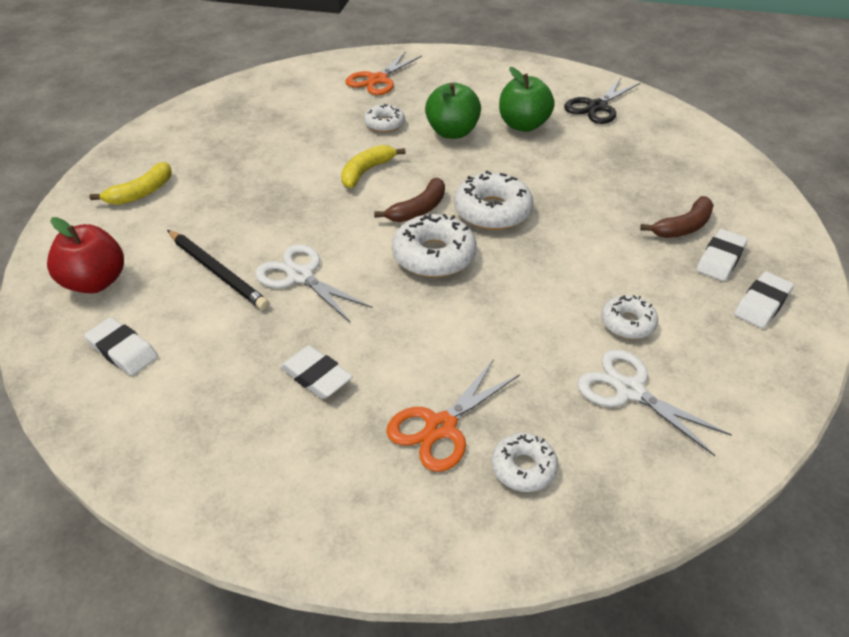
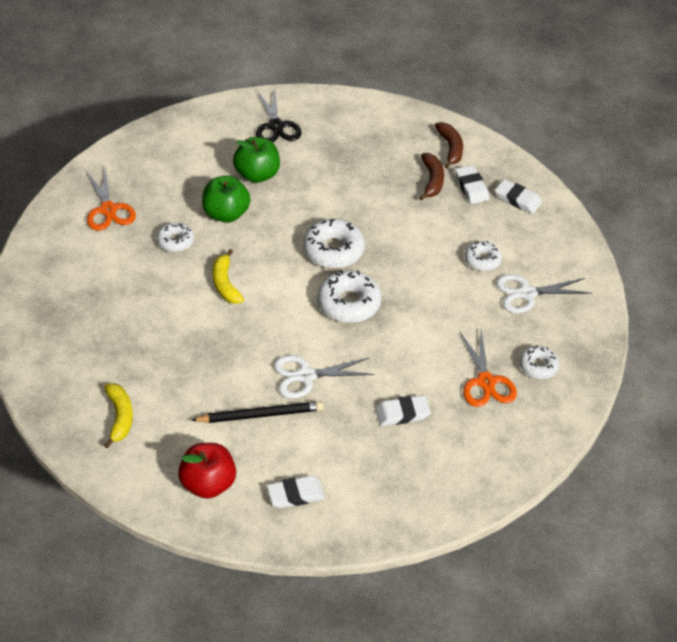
camera: 55 degrees left, 5 degrees up
(418, 209) = (295, 283): brown banana -> brown banana (450, 148)
(762, 304) = (517, 199): white eraser -> white eraser turned 45 degrees counterclockwise

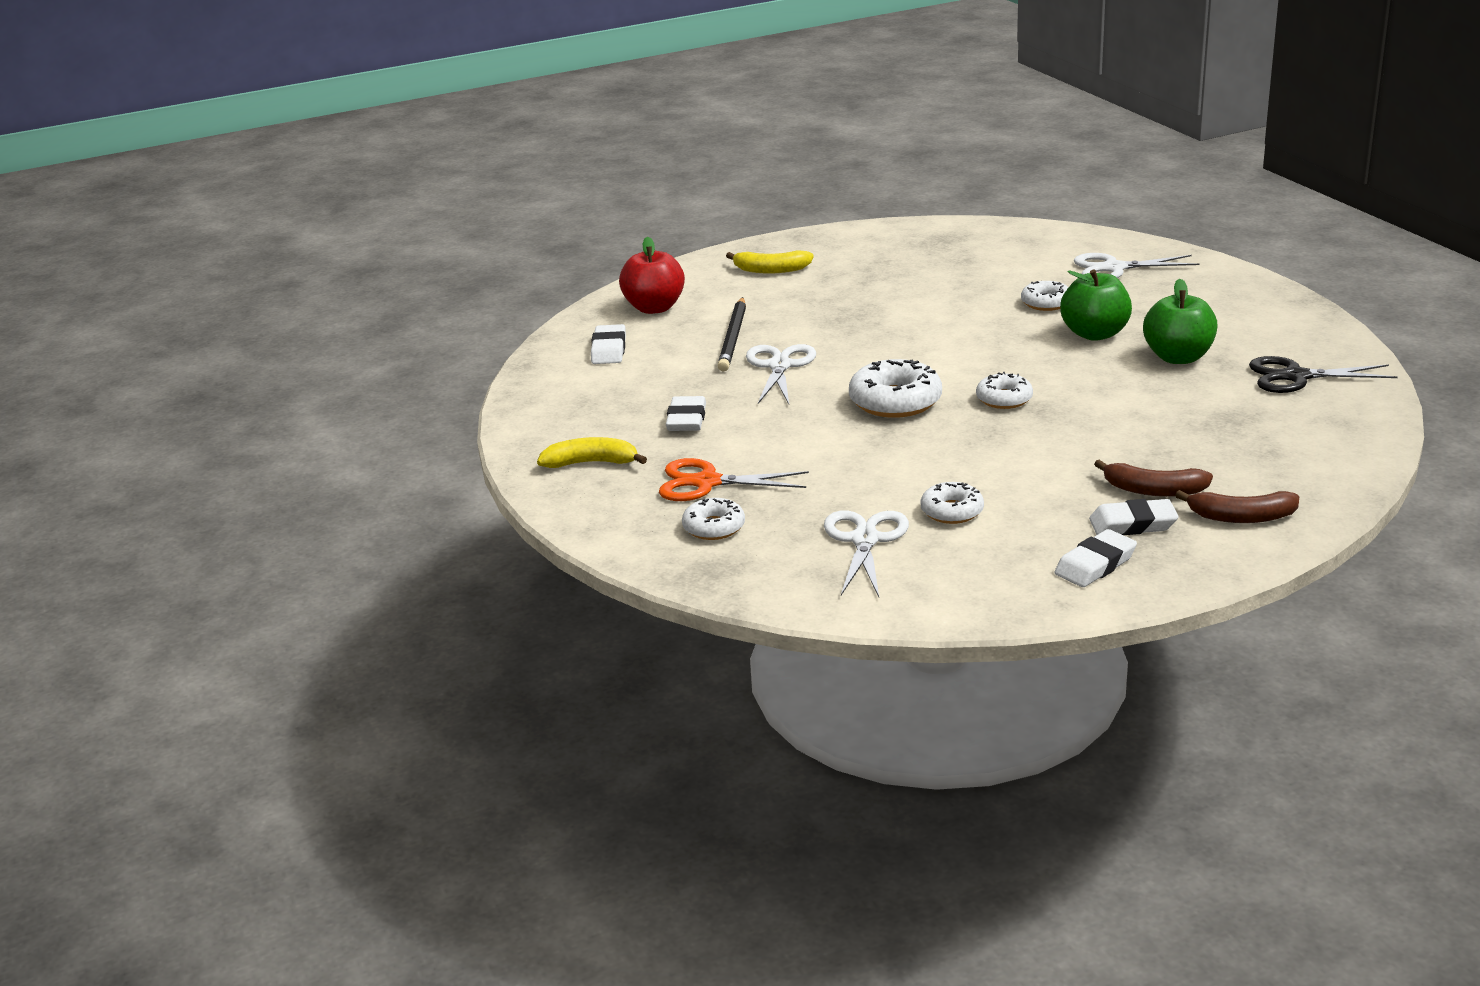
camera: 110 degrees right, 20 degrees down
(108, 209) = (1114, 268): orange scissors -> white scissors
(225, 284) = (958, 328): yellow banana -> yellow banana (591, 463)
(333, 250) = (1004, 399): white donut -> white donut, size x0.60

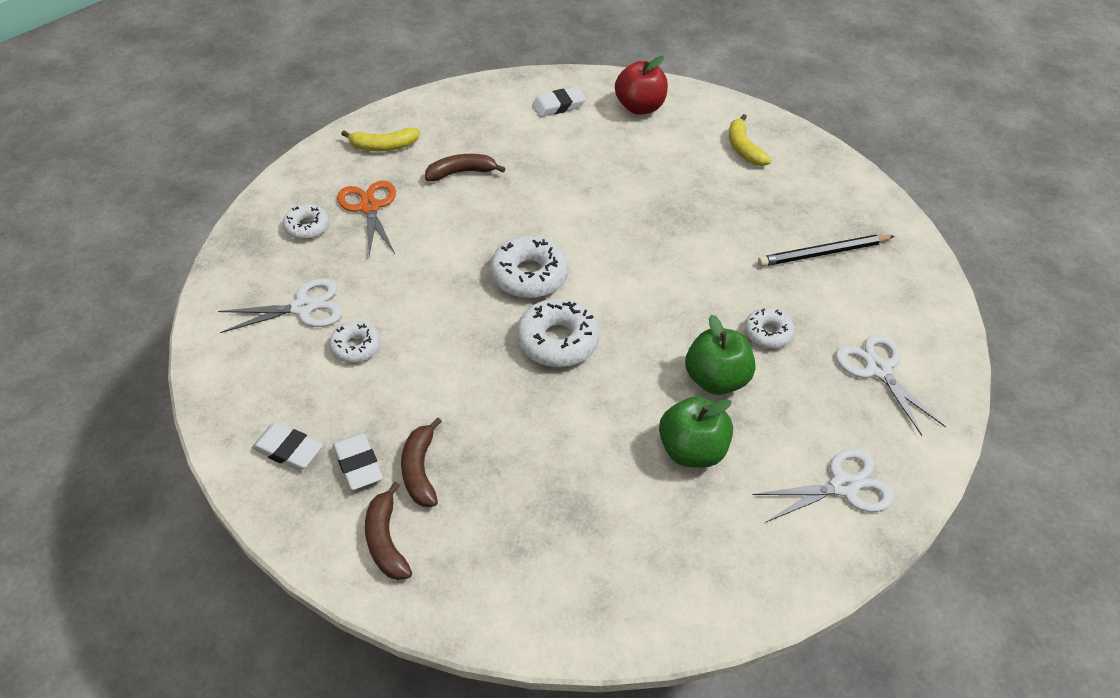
camera: 65 degrees right, 20 degrees up
(591, 463) = (383, 146): yellow banana -> yellow banana turned 105 degrees clockwise
(686, 419) = (461, 172): white eraser -> brown banana
(733, 338) = (606, 161): black pencil -> black pencil (823, 253)
(779, 366) = (566, 197): white scissors -> white scissors (843, 486)
(1004, 399) = (558, 341): white donut -> white donut, size x1.66
(1296, 377) = (688, 554): black scissors -> none

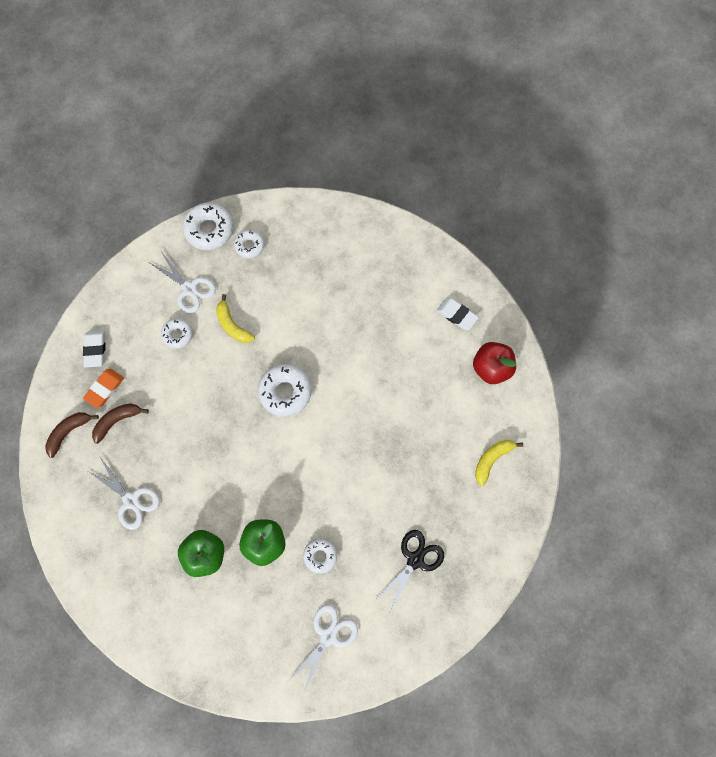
camera: 60 degrees right, 25 degrees up
(358, 464) = (105, 389): white eraser -> orange eraser
(369, 207) = (286, 267): orange scissors -> none
(383, 146) = (344, 238): yellow banana -> yellow banana (232, 325)
(461, 172) = (350, 298): brown banana -> none
(558, 341) = (243, 438): white donut -> white donut (209, 230)
(823, 253) = (415, 560): black pencil -> black scissors
(843, 486) = (225, 649): white scissors -> white scissors (131, 500)

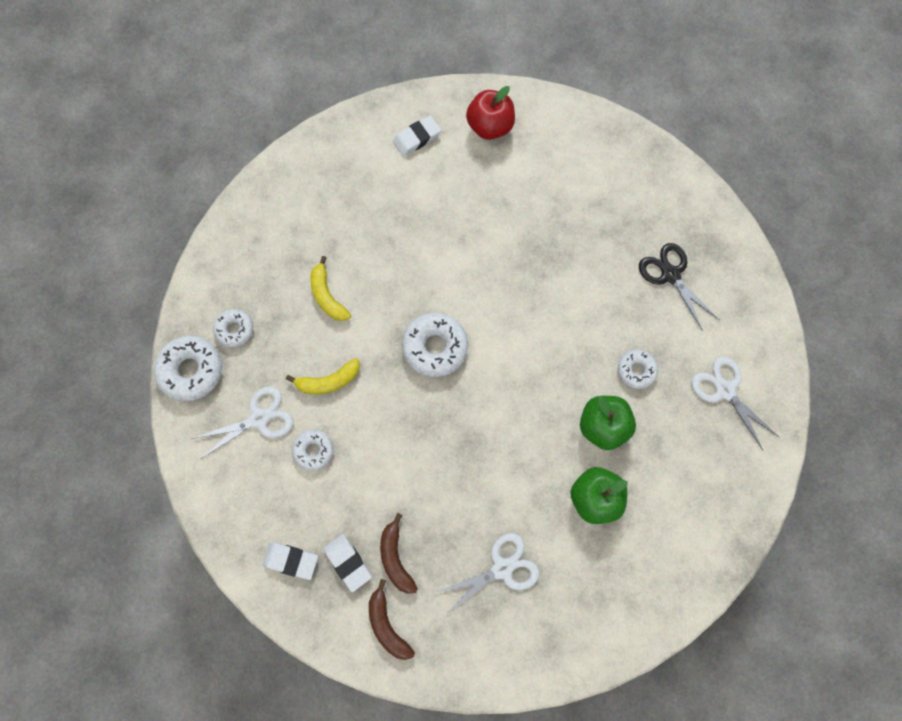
camera: 70 degrees left, 0 degrees up
(105, 389) = (348, 562): orange eraser -> white eraser
(492, 459) = (589, 162): yellow banana -> yellow banana (327, 296)

